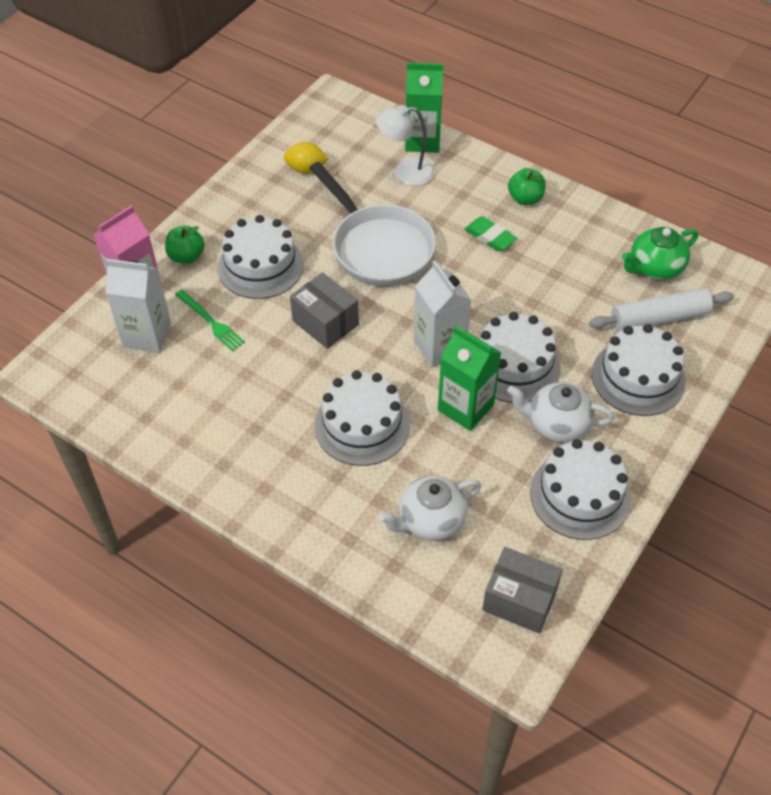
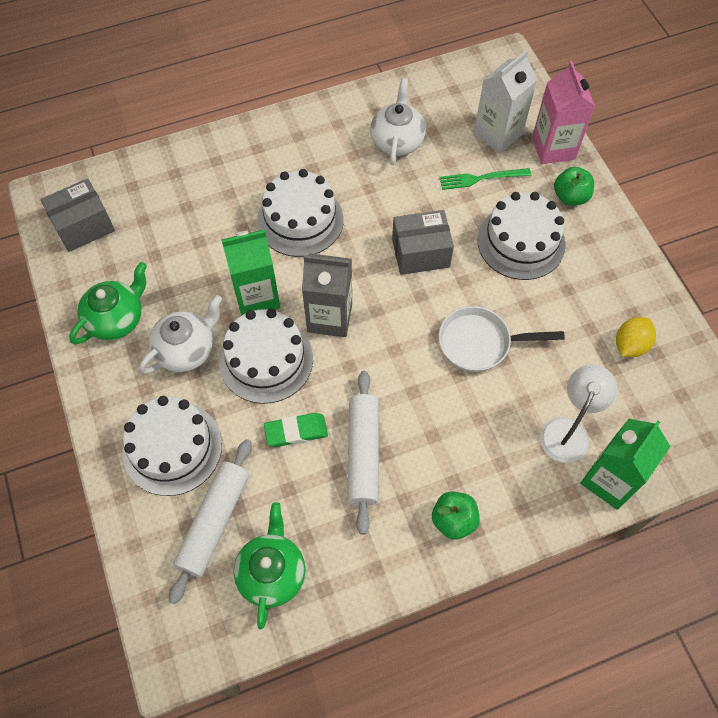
camera: 125 degrees right, 10 degrees up
(378, 247) = (480, 343): white pan -> white pan, size x0.64
(430, 520) = (186, 213): white teapot -> white teapot (397, 141)
(439, 347) = (329, 317): white carton -> grey carton
(490, 237) = (425, 447): green eraser -> green eraser (296, 431)
(528, 266) = (363, 454): none -> white rolling pin
(580, 495) = (117, 319): white cake -> green teapot

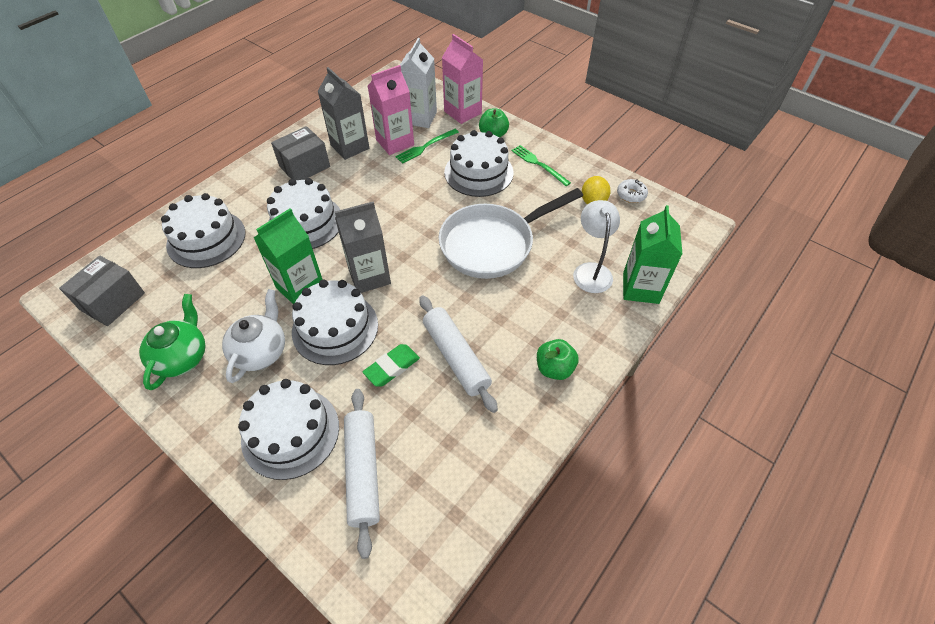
camera: 30 degrees left, 10 degrees down
(196, 194) = (206, 239): none -> white cake
(272, 573) = (438, 485): green teapot -> none
(397, 141) = (350, 147): white teapot -> grey carton
(420, 253) = (412, 207): grey box -> grey box (304, 166)
(450, 157) = (395, 142): none -> pink carton
(480, 343) = (493, 244): white pan -> white pan, size x1.56
(598, 263) = (538, 164): none -> green fork
(683, 358) = (631, 195): none -> white donut

